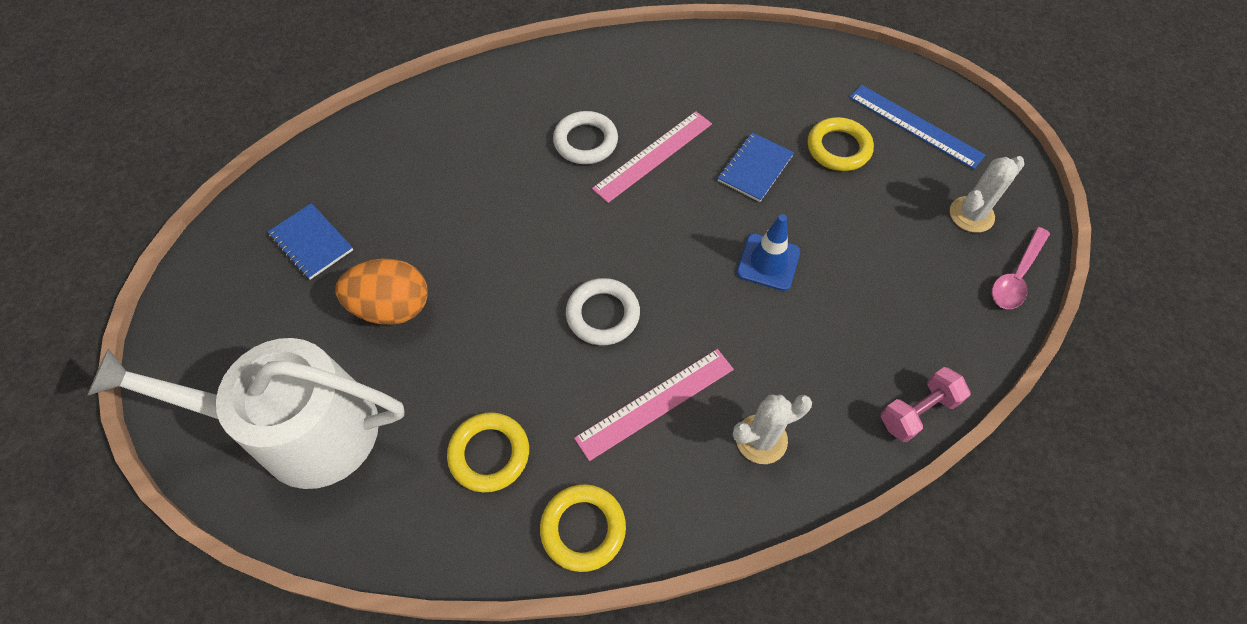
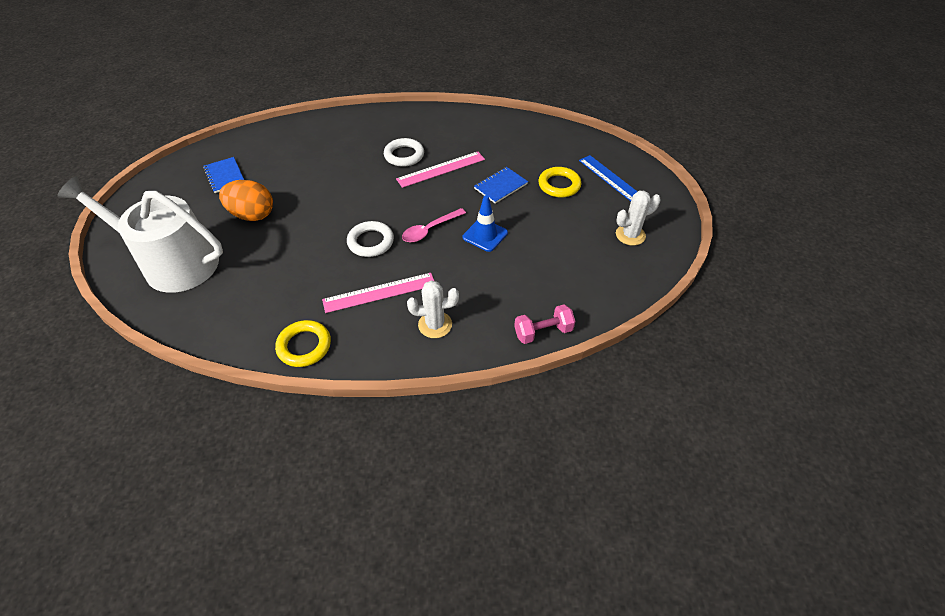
camera: 15 degrees right, 10 degrees down
(489, 454) = (269, 297): yellow ring -> none
(1016, 276) = (645, 273): pink spoon -> pink spoon (429, 230)

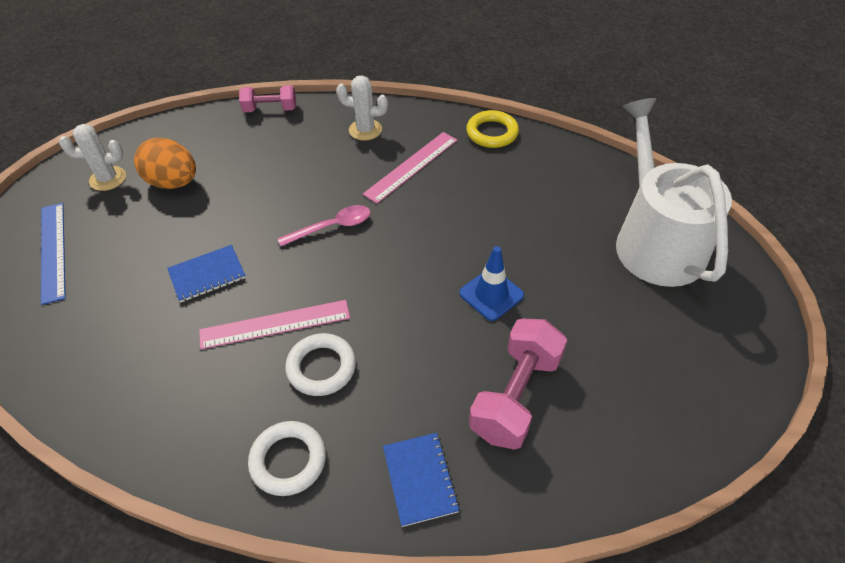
camera: 165 degrees left, 0 degrees up
(172, 263) = (655, 241): white watering can -> white watering can turned 135 degrees counterclockwise
(225, 176) = (625, 382): blue notebook -> blue notebook (420, 479)
(252, 215) = (565, 294): orange egg -> orange egg (173, 182)
(290, 161) = (515, 396): none -> pink dumbbell
(371, 242) = (409, 224): white ring -> white ring (288, 460)
(379, 292) = (411, 166): pink ruler -> pink ruler turned 45 degrees counterclockwise
(485, 235) = (269, 208): blue traffic cone -> blue traffic cone (491, 294)
(559, 185) = (129, 261): yellow ring -> none

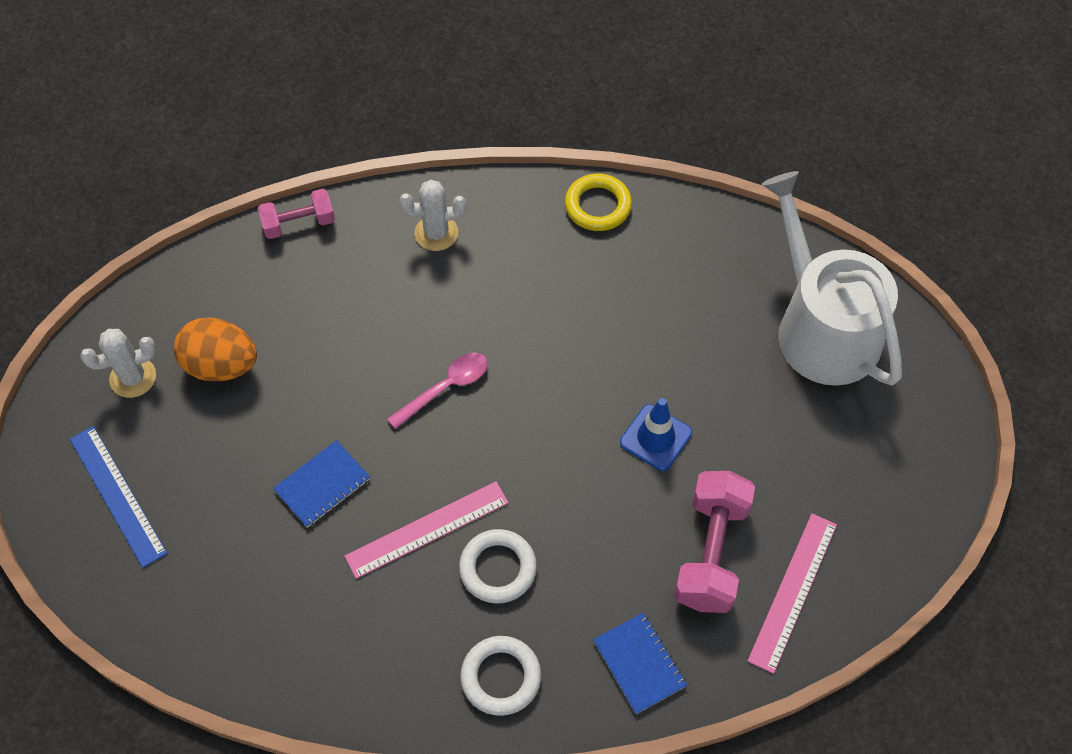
camera: 15 degrees left, 10 degrees up
(411, 166) = (513, 279): pink ruler -> pink ruler (792, 591)

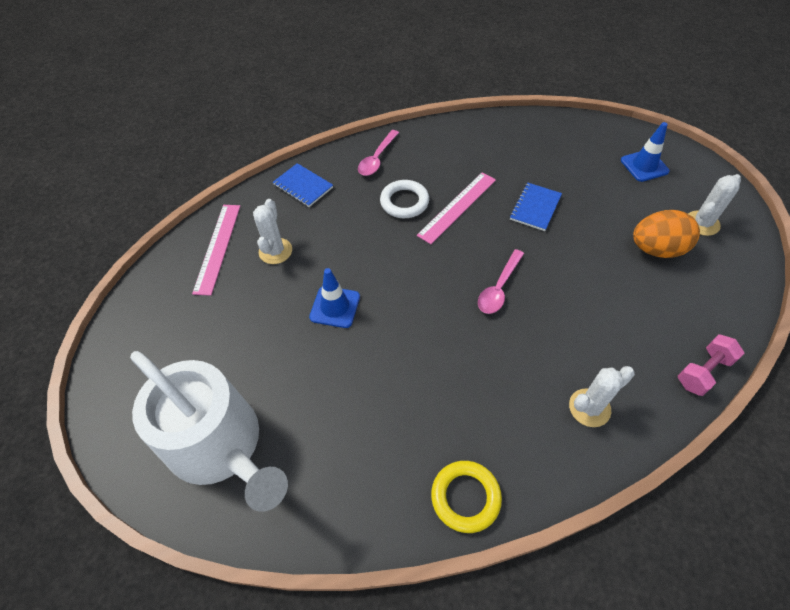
camera: 160 degrees right, 5 degrees down
(117, 495) = (644, 166): blue ruler -> blue traffic cone
(501, 677) = (377, 159): white ring -> pink spoon
(711, 553) = (275, 251): pink dumbbell -> white cactus

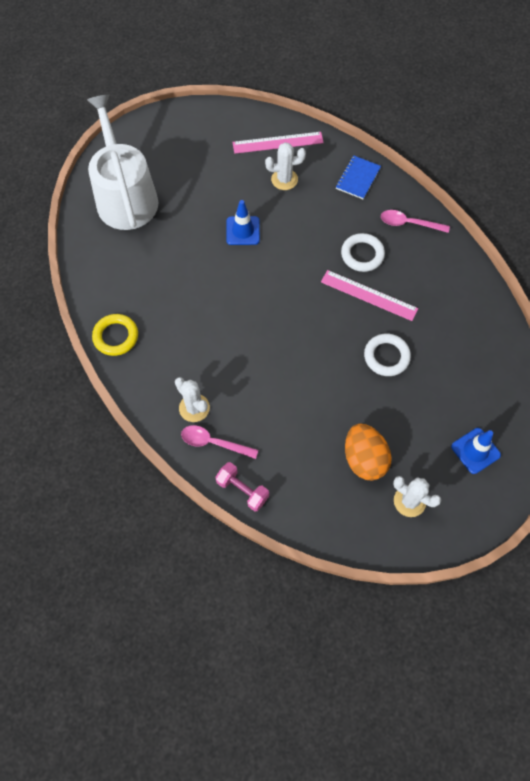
camera: 75 degrees right, 10 degrees up
(221, 446) = (125, 196): white watering can -> white watering can turned 135 degrees clockwise
(499, 288) = (288, 337): pink spoon -> pink spoon (213, 442)
(535, 208) = (386, 356): blue notebook -> white ring

